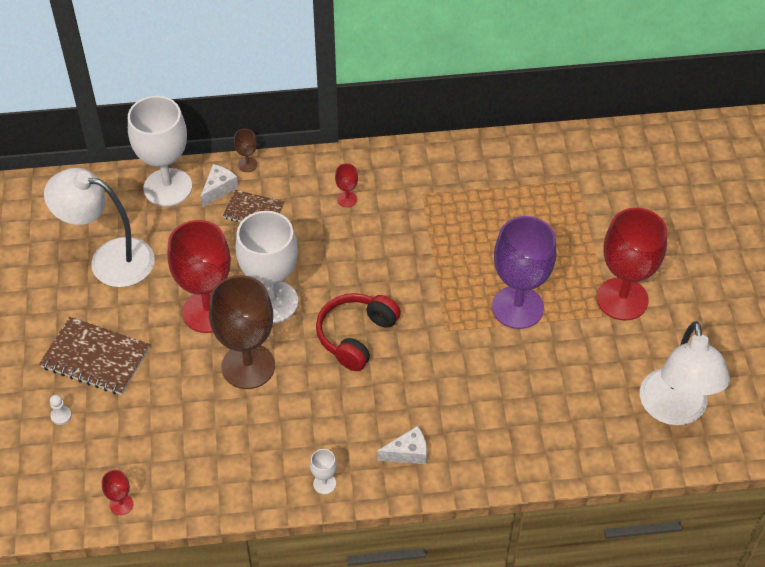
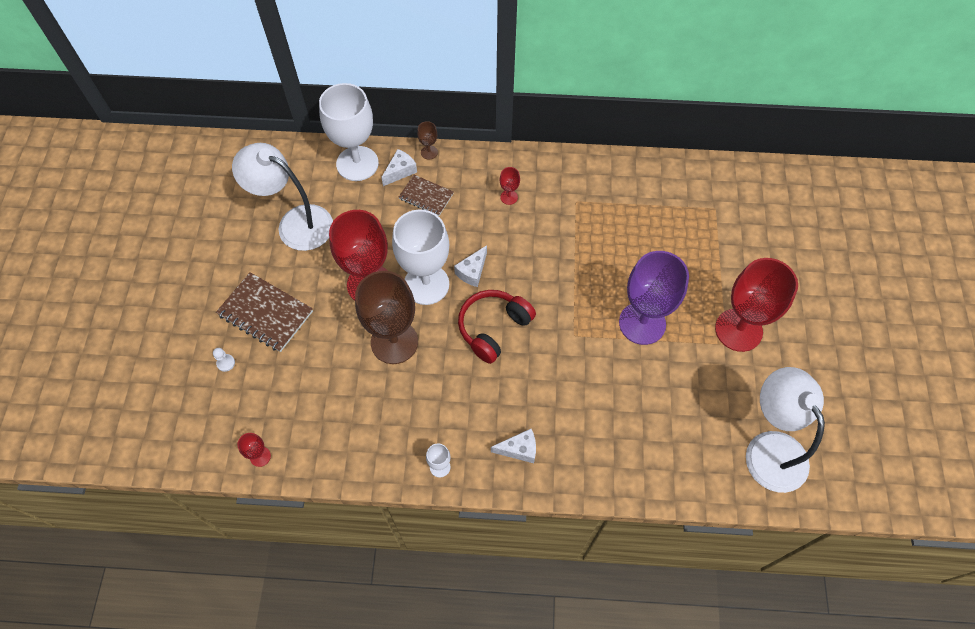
camera: 10 degrees right, 10 degrees up
(321, 282) = (472, 272): none -> white cheese
(674, 410) = (769, 448): white lamp -> white lamp turned 150 degrees clockwise

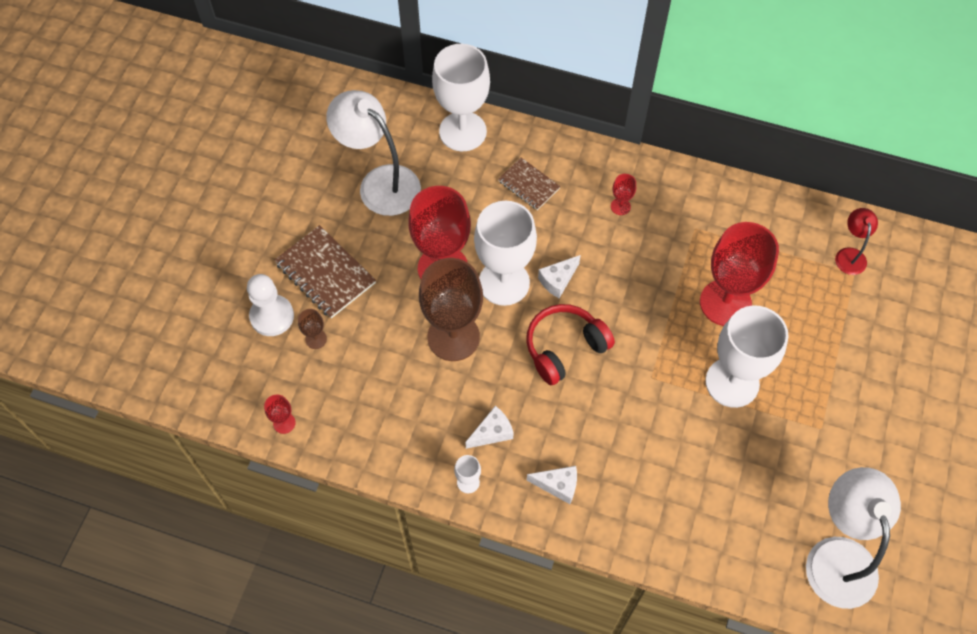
camera: 15 degrees right, 0 degrees up
(226, 363) = (272, 316): white pawn -> white pawn, size x2.24
(400, 171) = (507, 150): white cheese -> white cheese (492, 432)
(429, 152) = (544, 136): brown goblet -> brown goblet (316, 339)
(642, 323) = (732, 382): purple goblet -> white goblet
(707, 194) = (850, 255): none -> red lamp
(738, 330) = (840, 416): red goblet -> red goblet (725, 303)

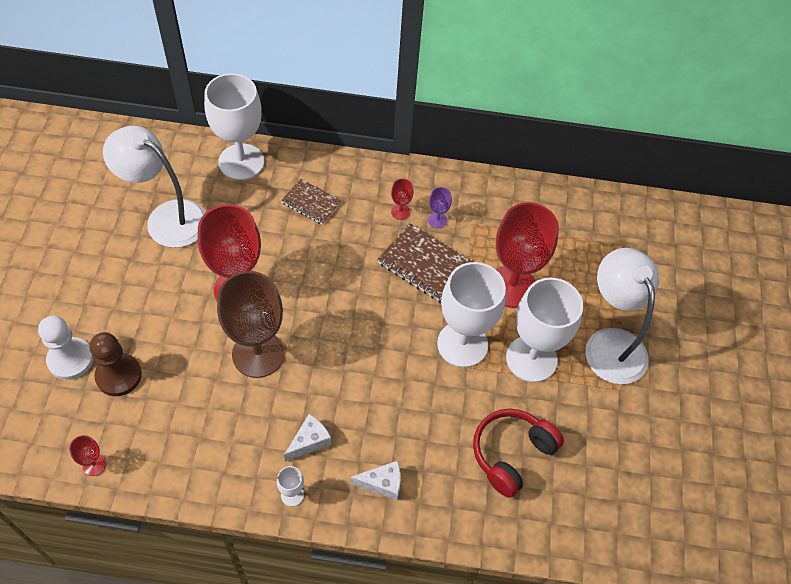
camera: 15 degrees left, 5 degrees down
(316, 339) = (119, 376): brown goblet -> brown pawn
(325, 273) = (121, 310): brown notebook -> brown notebook (427, 266)
(504, 282) = (300, 295): white goblet -> white goblet (462, 344)
(558, 280) = (352, 287): white cheese -> none
(564, 348) = (368, 349): red headphones -> red headphones (511, 454)
(658, 220) = (437, 220): none -> purple goblet
(837, 556) = (659, 508): white lamp -> white lamp (610, 343)
(850, 255) = (615, 229): red lamp -> none

